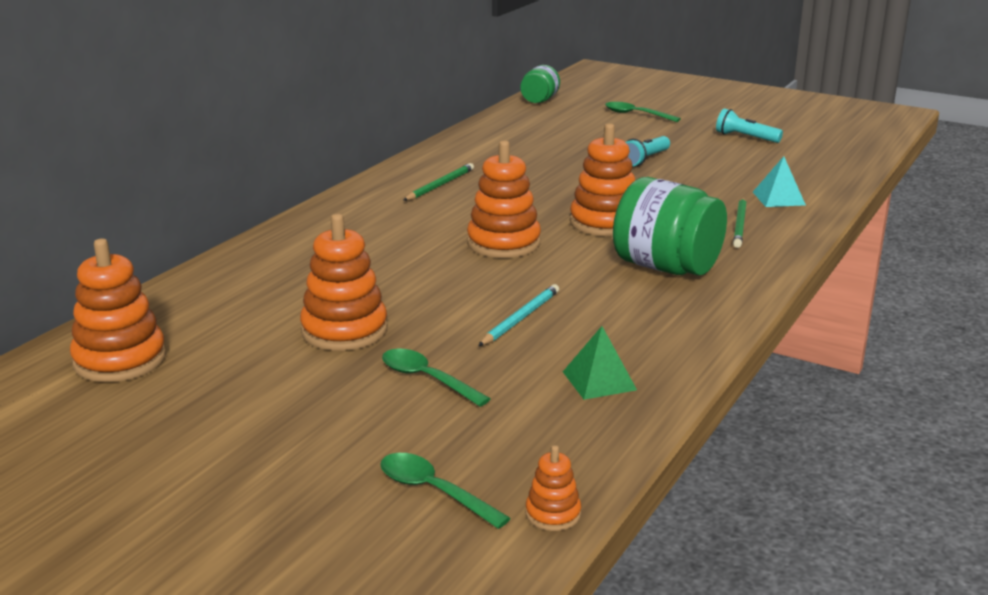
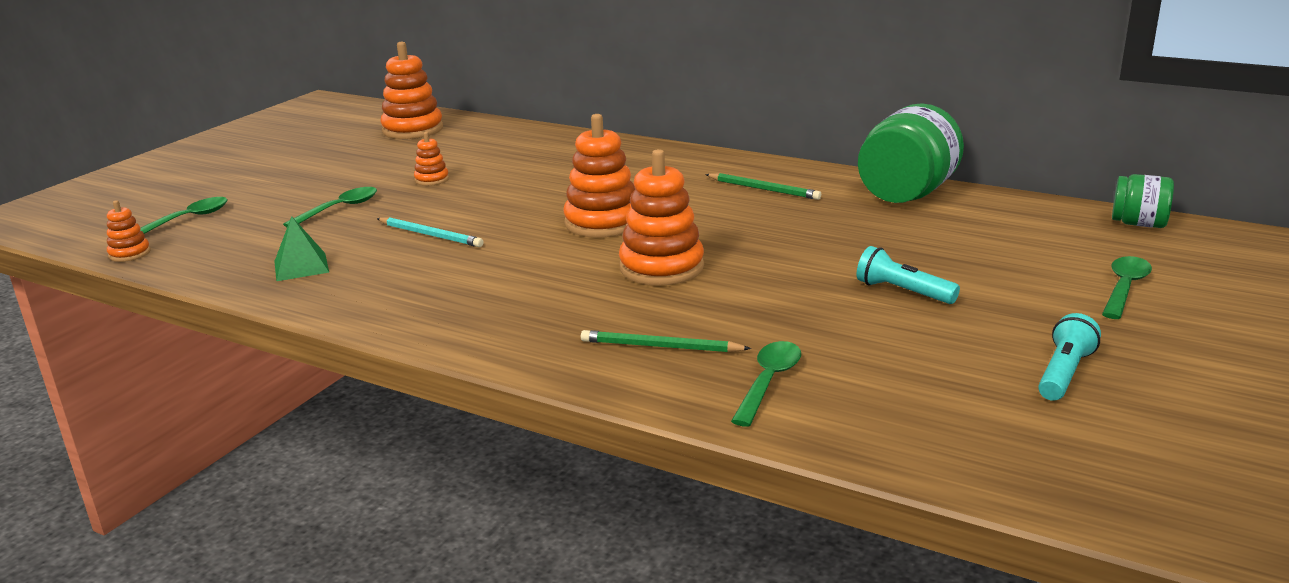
camera: 90 degrees right, 0 degrees up
(344, 330) = (431, 179): orange stacking toy -> orange stacking toy, size x0.50
(666, 267) = (531, 298): green jar -> green jar (906, 194)
(778, 198) = (768, 382): turquoise pyramid -> green spoon

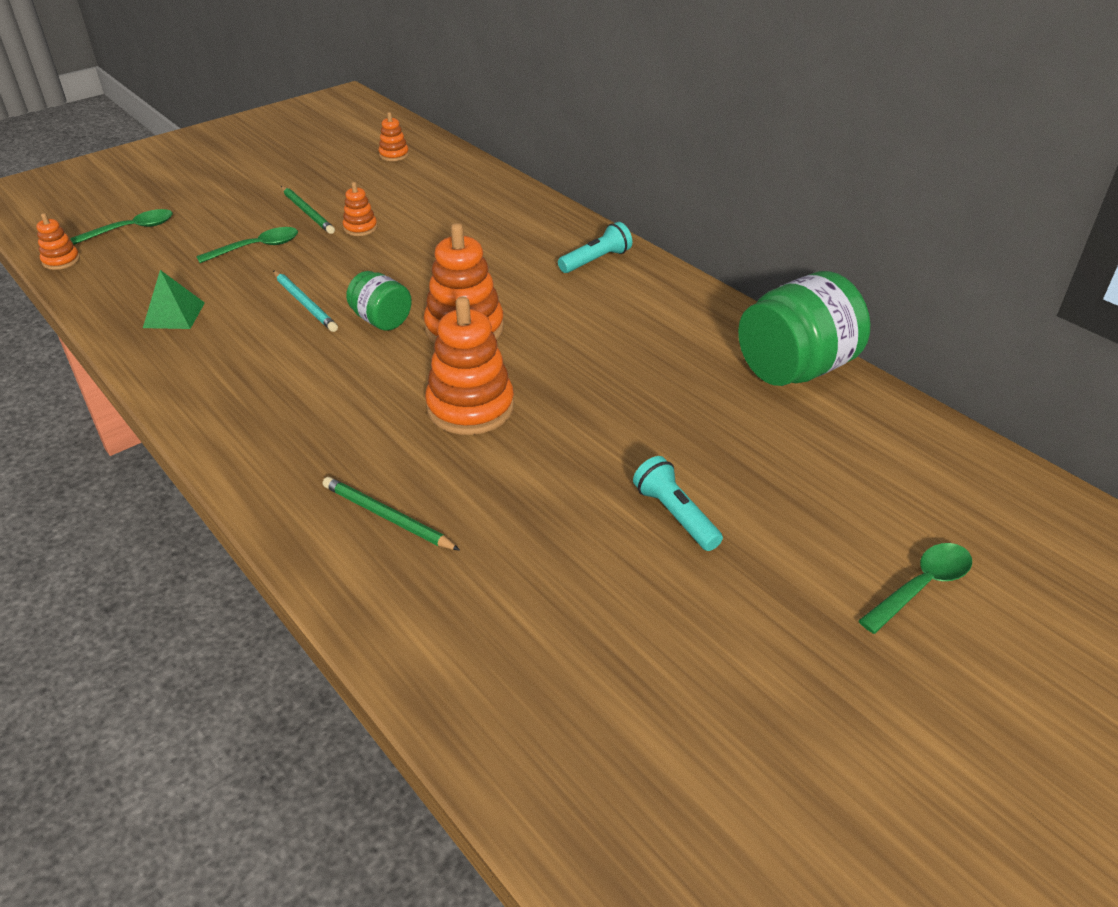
camera: 20 degrees right, 15 degrees up
(413, 130) = (394, 155): orange stacking toy -> orange stacking toy, size x0.50
(764, 189) = (653, 322): green pencil -> green pencil (307, 212)
(768, 382) = (446, 599): green spoon -> none
(1064, 373) = (747, 693): turquoise flashlight -> turquoise flashlight (596, 260)
(1138, 224) = (1022, 489): green jar -> green jar (381, 320)

